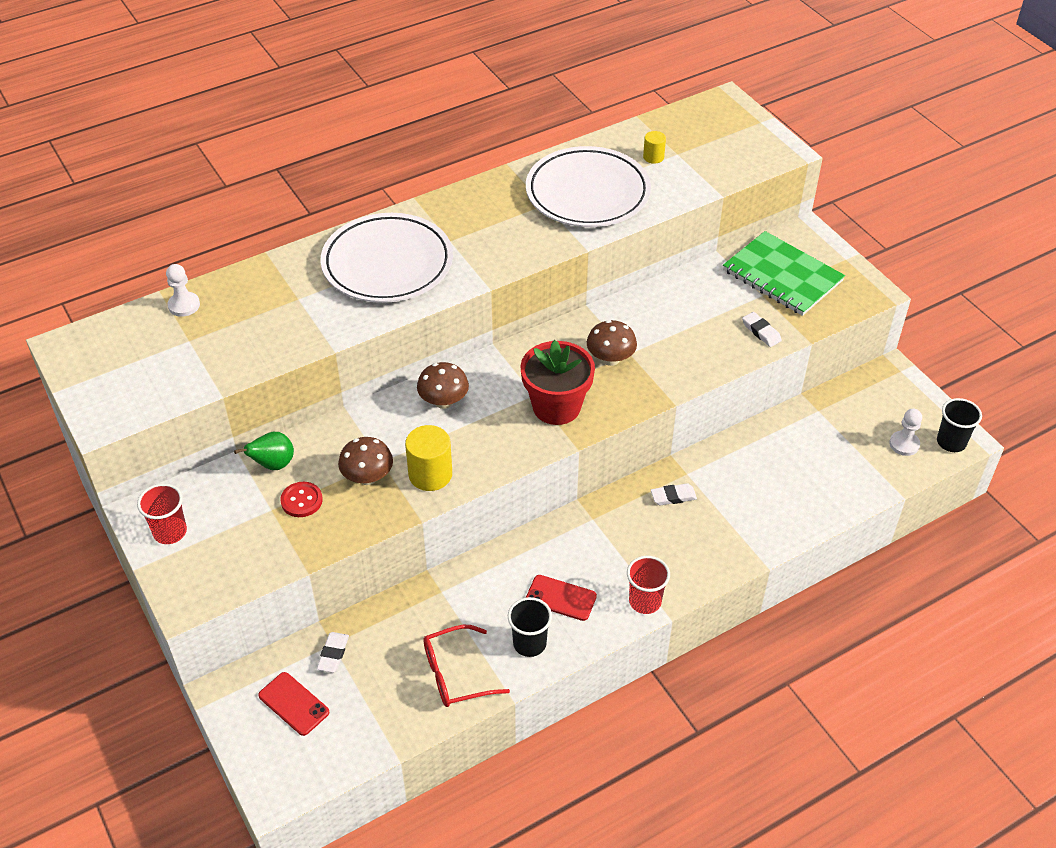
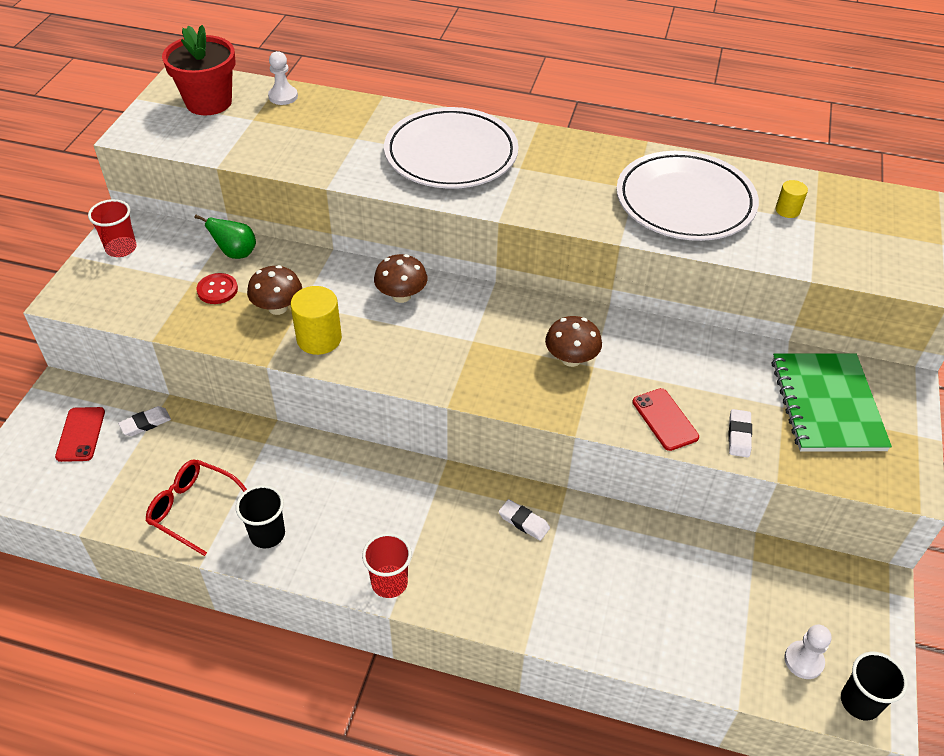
camera: 45 degrees right, 0 degrees up
(556, 407) = (477, 362): red flower pot -> red flower pot (209, 102)
(561, 598) = (334, 522): red phone -> red phone (664, 419)

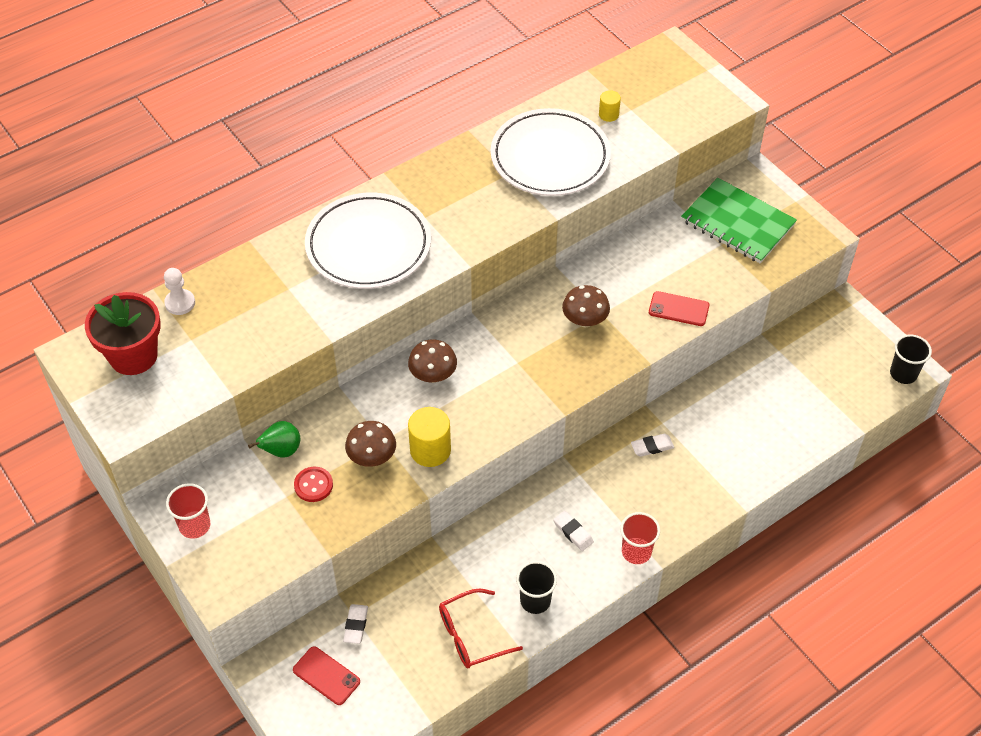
camera: 50 degrees left, 5 degrees up
(739, 435) = (723, 282): white eraser -> white eraser (573, 532)
(803, 660) = (860, 379): white pawn -> none

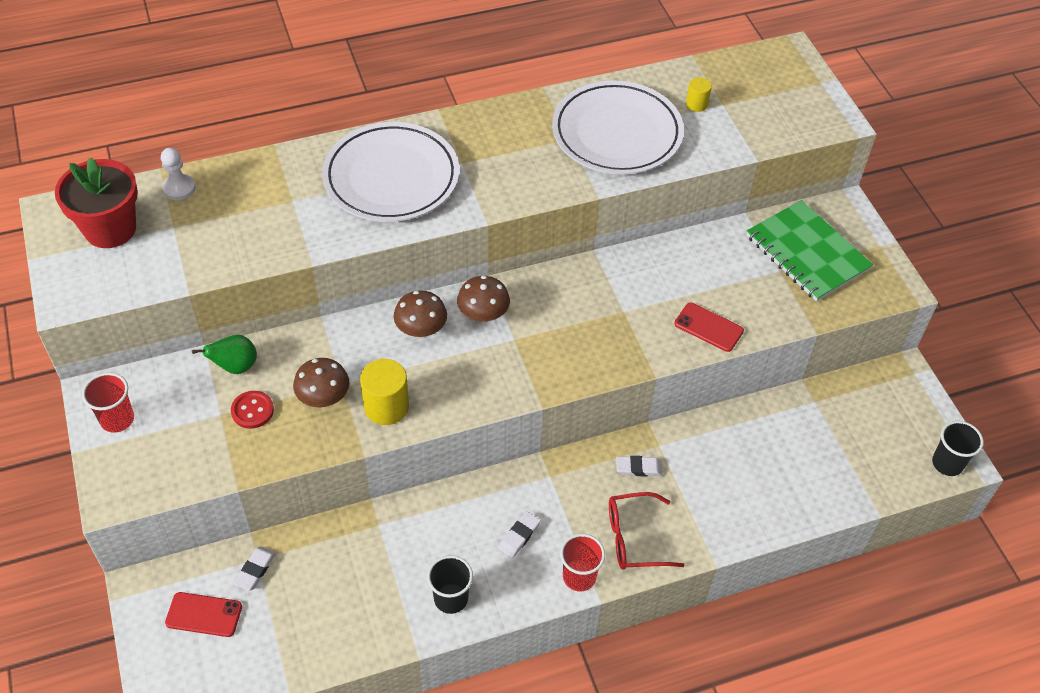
camera: 15 degrees right, 0 degrees up
(326, 676) = (204, 614): red phone -> red phone turned 45 degrees counterclockwise
(471, 635) = (369, 616): red glasses -> red glasses (635, 538)
(573, 532) = (519, 536): white eraser -> white eraser turned 60 degrees clockwise
(585, 320) = (602, 314): brown mushroom -> brown mushroom (483, 314)

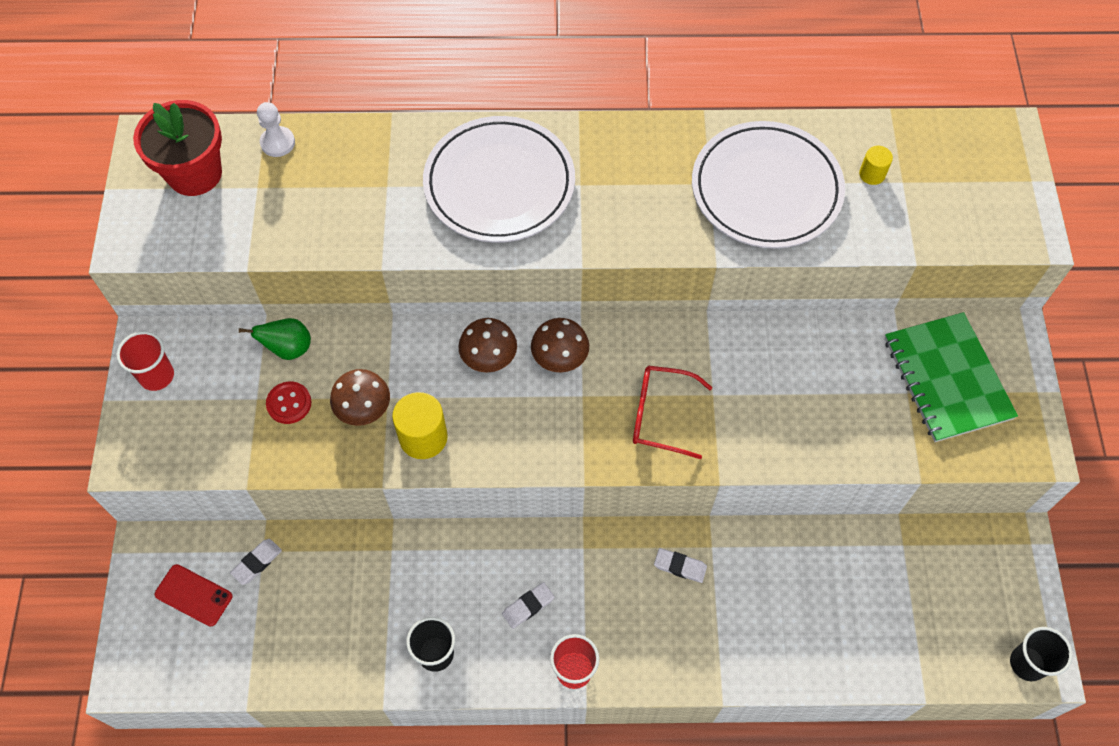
camera: 20 degrees right, 10 degrees up
(635, 538) = (647, 645): red glasses -> red glasses (661, 415)
(708, 327) = (799, 440): red phone -> none

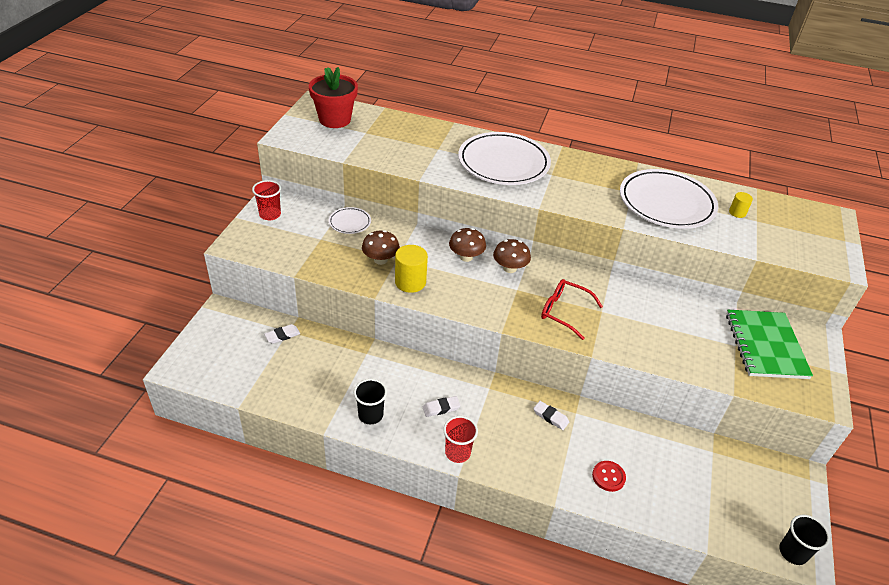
camera: 15 degrees right, 20 degrees down
(194, 595) = (237, 340): red phone -> none
(277, 143) = (385, 119): white pawn -> none
(288, 348) = (350, 222): green pear -> white plate
(289, 403) = (338, 246): red button -> red button (608, 477)

